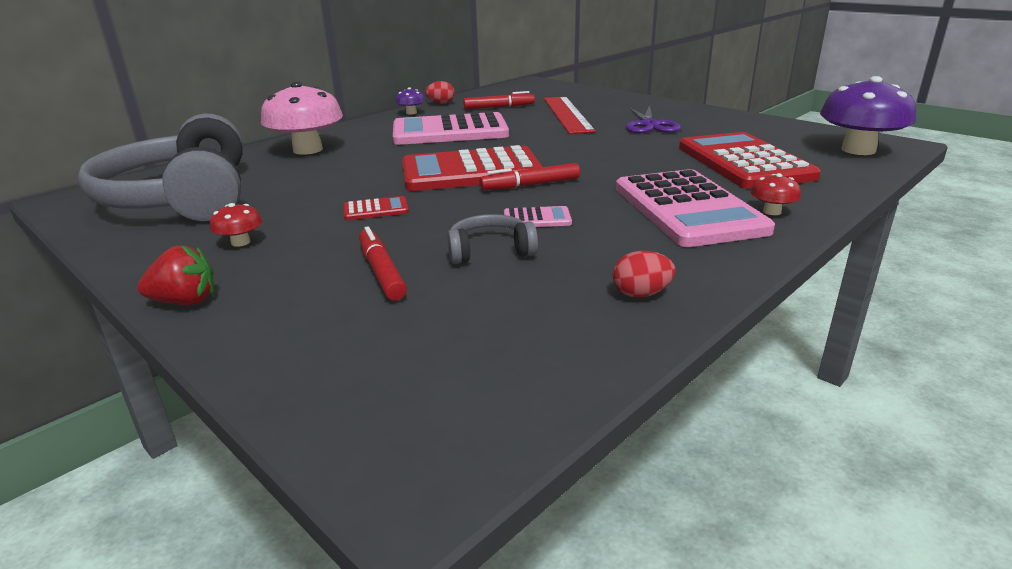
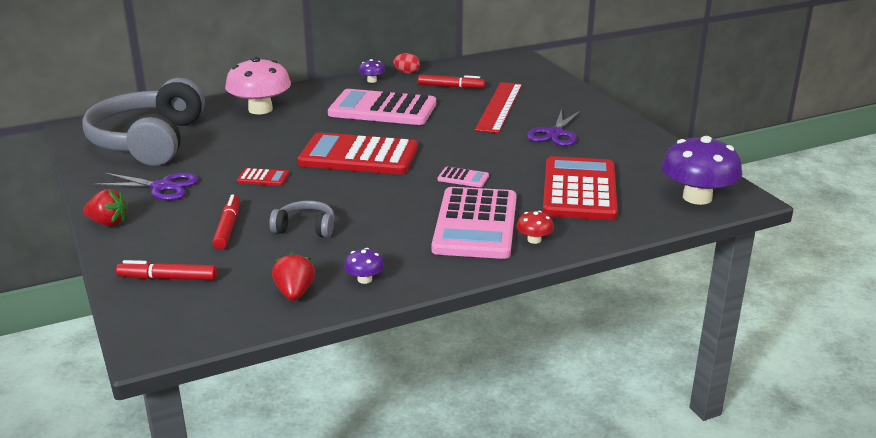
camera: 20 degrees right, 0 degrees up
(240, 242) = (162, 187): red mushroom -> purple scissors
(530, 185) = (388, 178): red marker -> red marker (167, 278)
(537, 218) = (361, 209): pink calculator -> pink calculator (463, 178)
(568, 334) = (294, 293): none -> red strawberry
(641, 294) = (364, 279): red egg -> purple mushroom

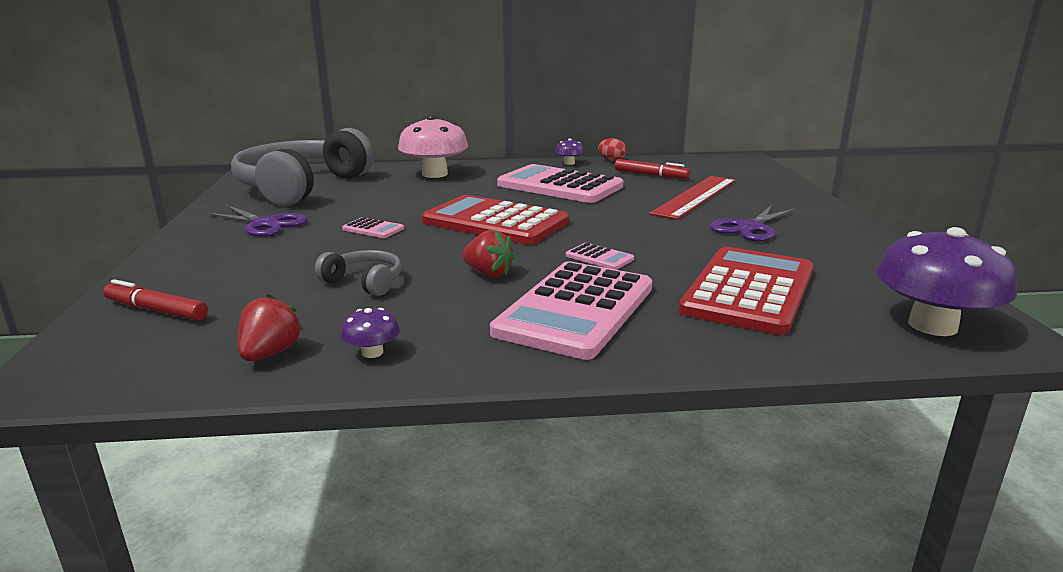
camera: 20 degrees right, 5 degrees down
(108, 223) = (174, 248): red strawberry -> red strawberry (488, 274)
(227, 228) = (282, 269): red marker -> none
(263, 178) = (373, 229): red calculator -> pink calculator
(534, 240) = (644, 342): red mushroom -> none

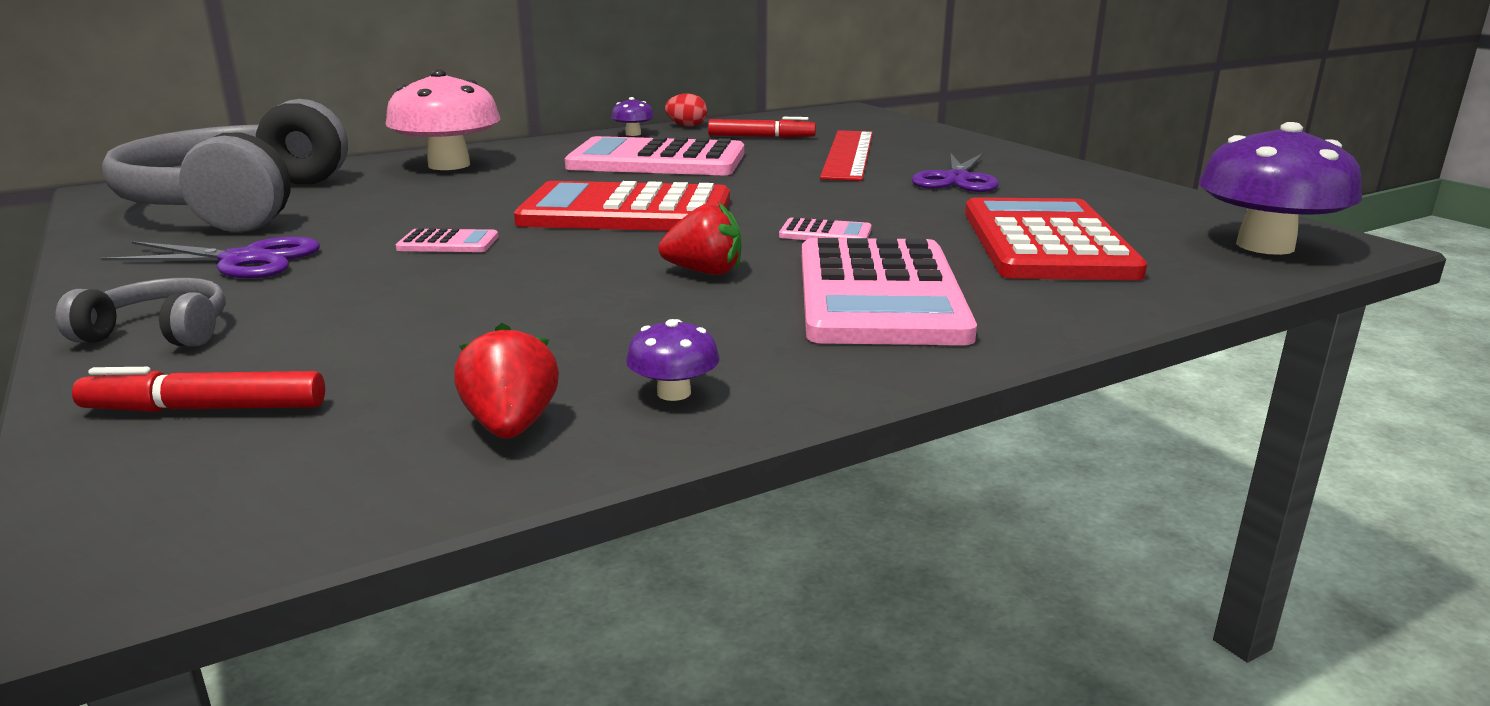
camera: 25 degrees left, 0 degrees up
(364, 282) = (533, 310): grey headphones -> grey headphones (159, 332)

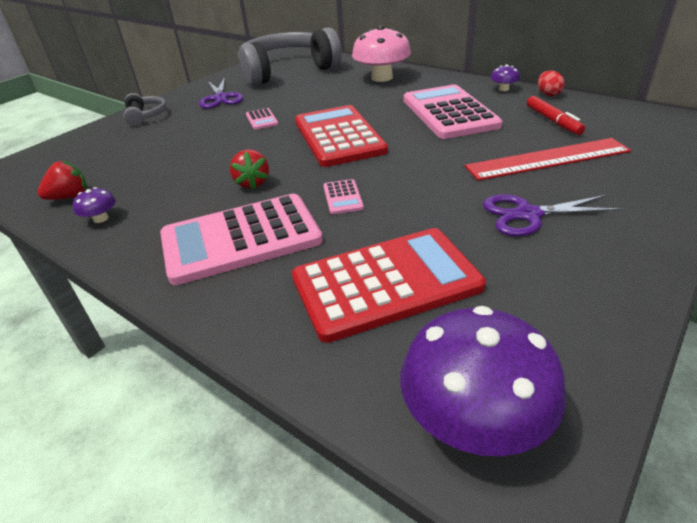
camera: 70 degrees right, 15 degrees up
(205, 409) = (84, 147): red marker -> none

